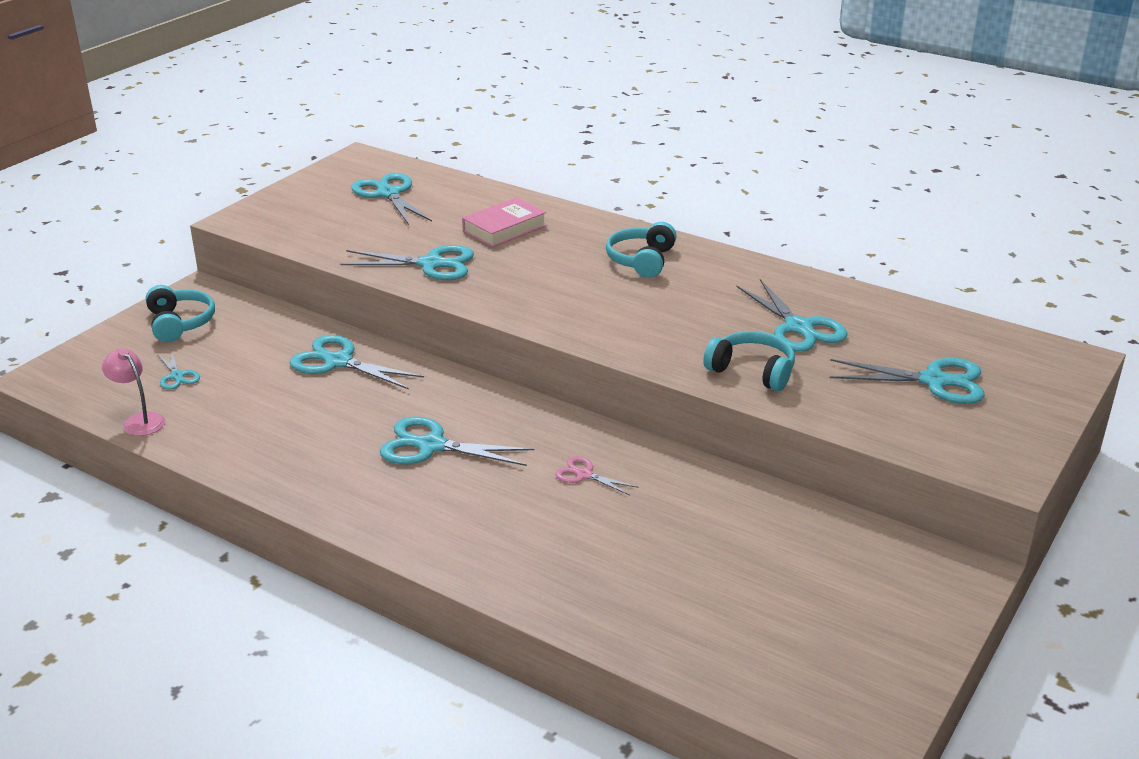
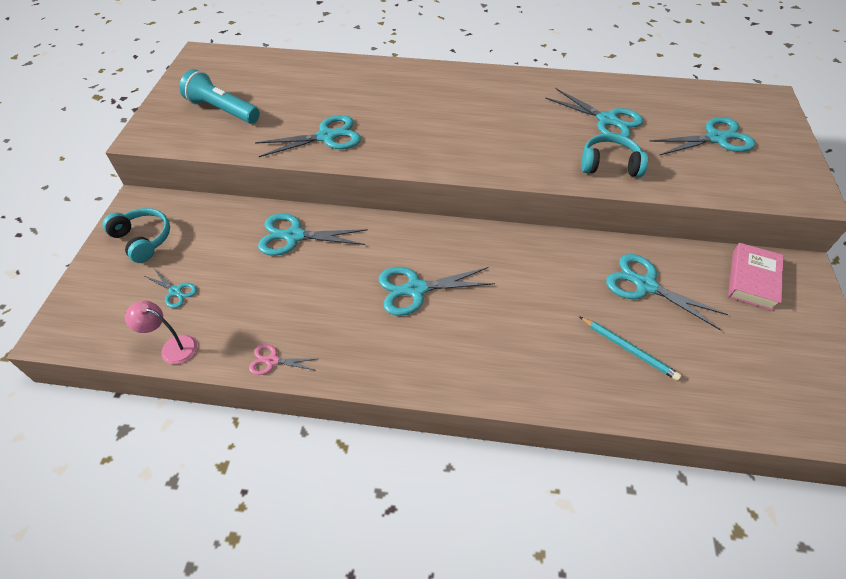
camera: 25 degrees left, 20 degrees up
(339, 214) = (222, 110): none -> turquoise flashlight
(388, 194) = (247, 82): turquoise scissors -> turquoise scissors (645, 285)
(504, 228) = (355, 91): pink book -> pink book (752, 280)
(584, 474) = (534, 276): pink scissors -> pink scissors (272, 361)
(635, 574) = (628, 349): none -> turquoise pencil
(641, 260) = (468, 93): turquoise headphones -> none

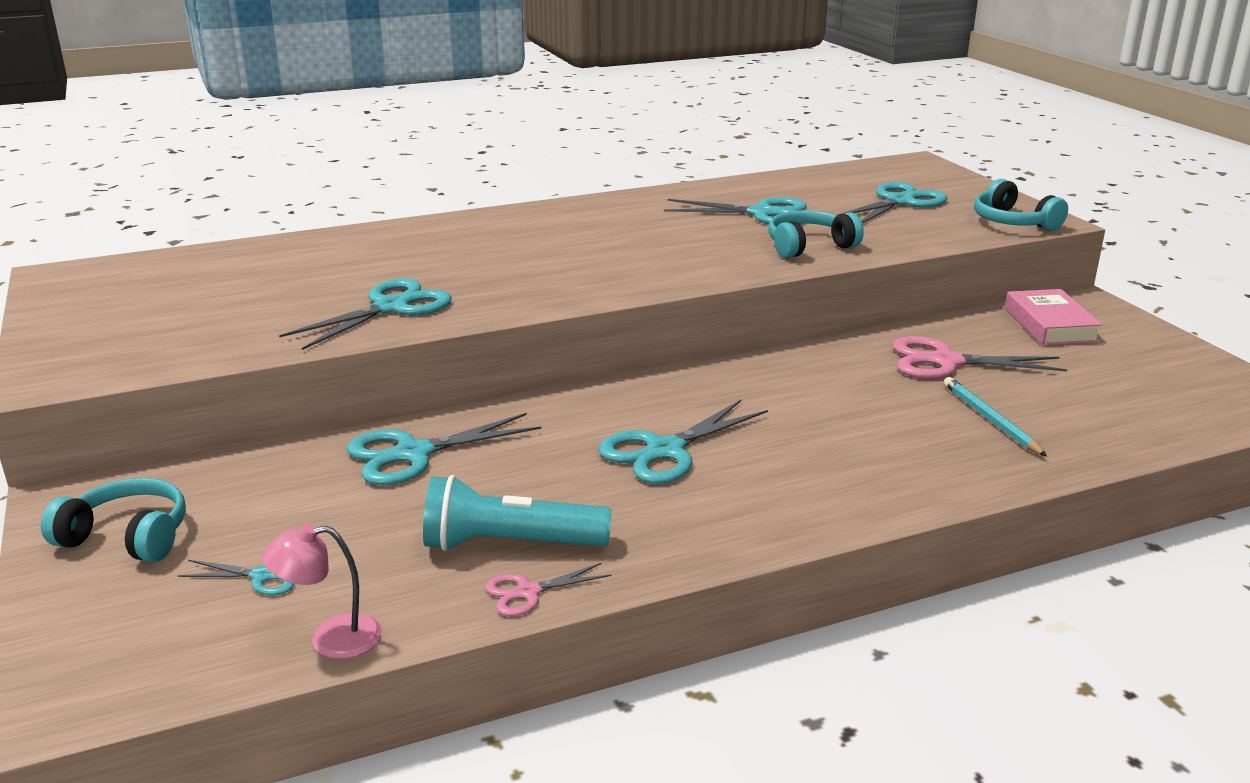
camera: 30 degrees left, 25 degrees down
(222, 110) = (174, 321): turquoise flashlight -> turquoise flashlight (510, 544)
(628, 349) = (990, 419): turquoise pencil -> turquoise pencil turned 120 degrees counterclockwise
(645, 285) = (945, 362): turquoise scissors -> pink scissors
(783, 189) = (1013, 222): none -> turquoise headphones

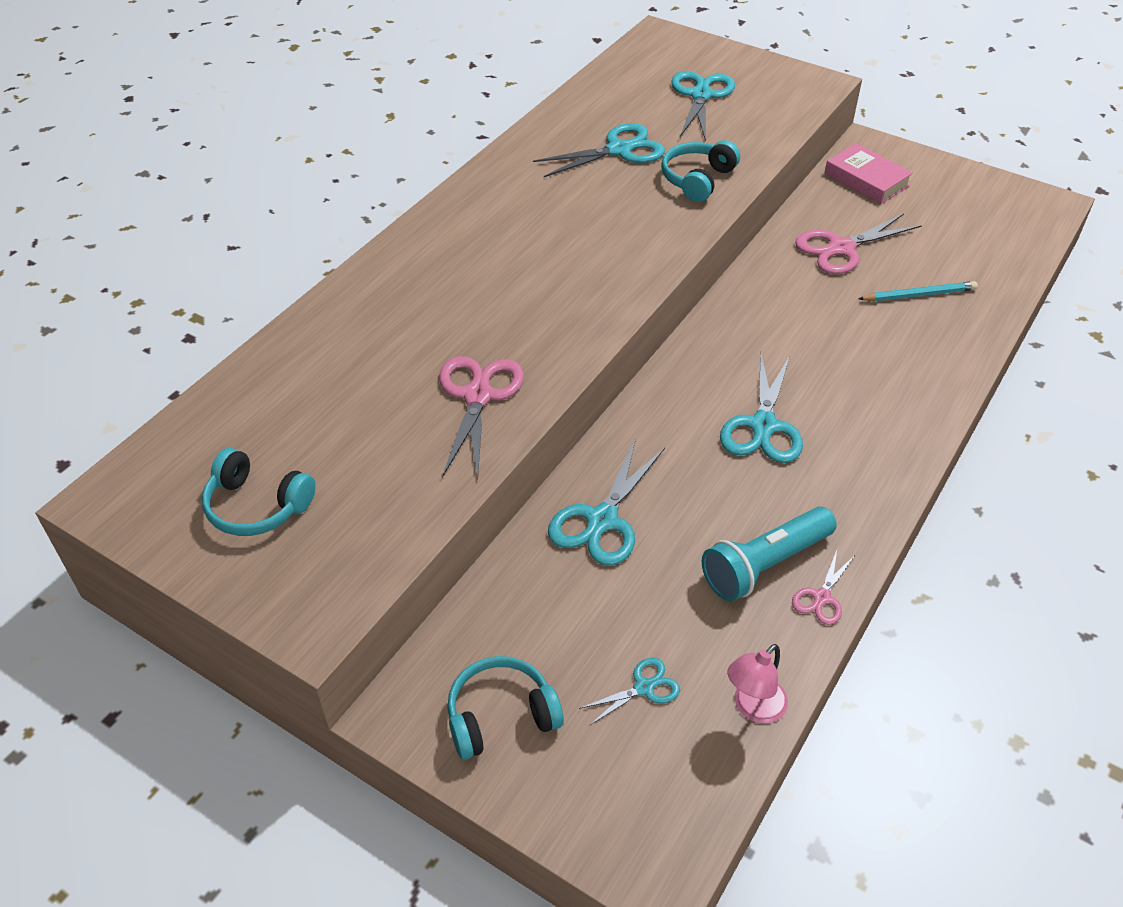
camera: 35 degrees left, 20 degrees up
(391, 307) = (478, 396): turquoise scissors -> pink scissors
(990, 419) = (919, 295): turquoise pencil -> turquoise pencil turned 135 degrees clockwise
(1013, 222) = (800, 93): turquoise headphones -> turquoise headphones (257, 506)

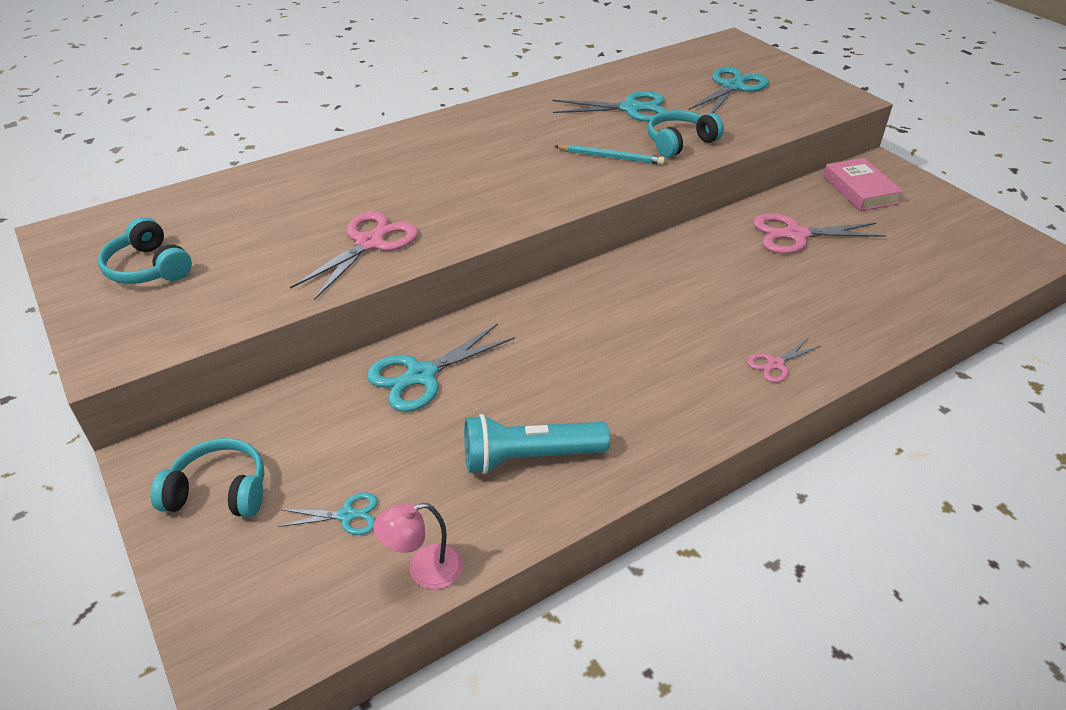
camera: 25 degrees right, 5 degrees down
(763, 426) = (616, 349): turquoise scissors -> none
(821, 597) = (559, 503): pink scissors -> pink scissors (775, 364)
(919, 295) = (844, 289): turquoise pencil -> turquoise pencil (610, 157)

